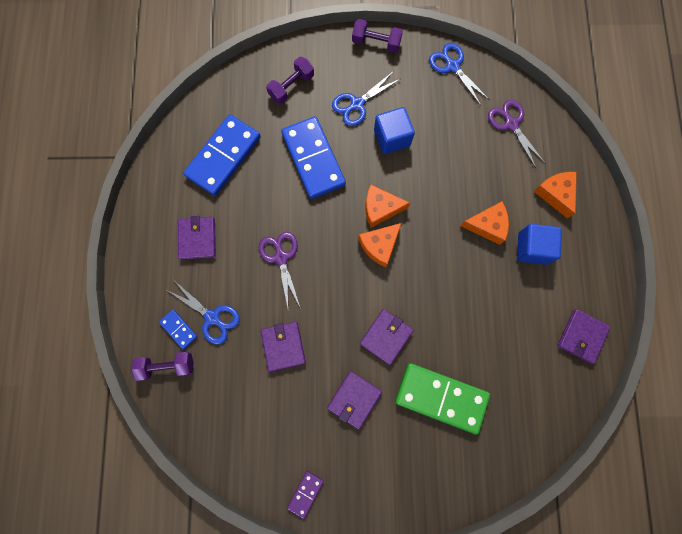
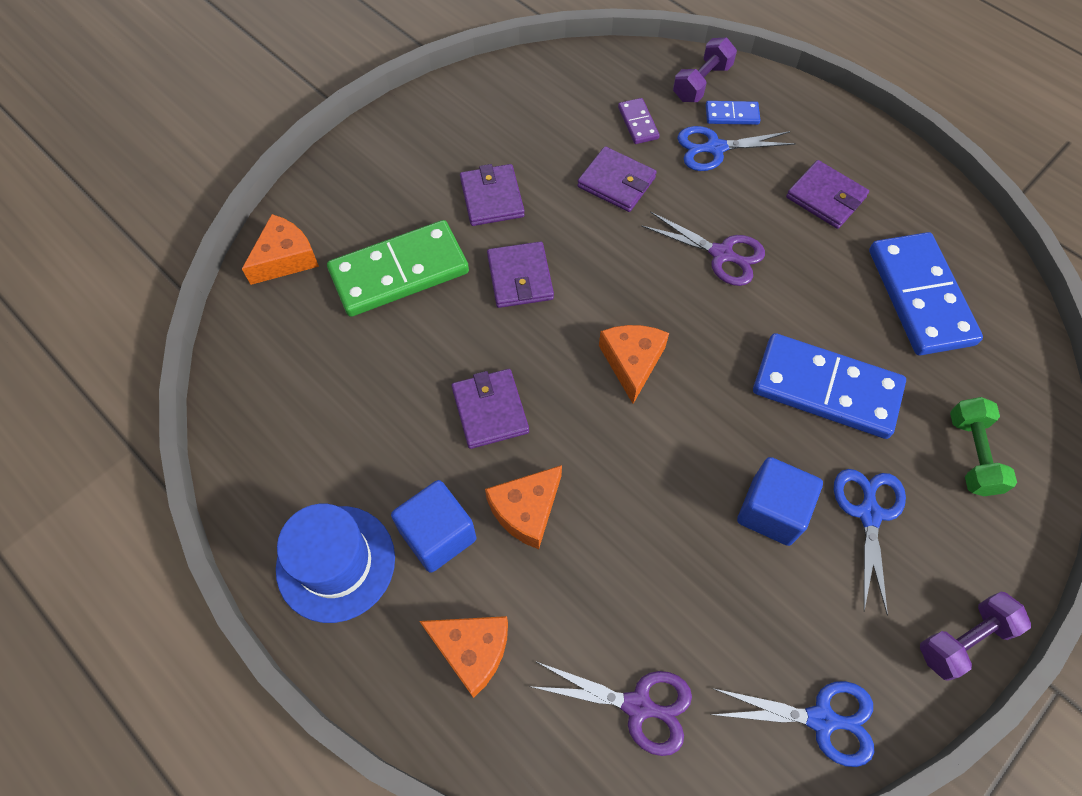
camera: 135 degrees right, 15 degrees down
(291, 86) = (972, 454): purple dumbbell -> green dumbbell
(305, 493) = (457, 97): purple domino -> purple domino (638, 123)
(380, 208) = (680, 405): orange cheese -> orange cheese (285, 258)
(581, 336) = (277, 478): purple wallet -> purple wallet (490, 410)
(583, 275) = (336, 563): none -> blue hat

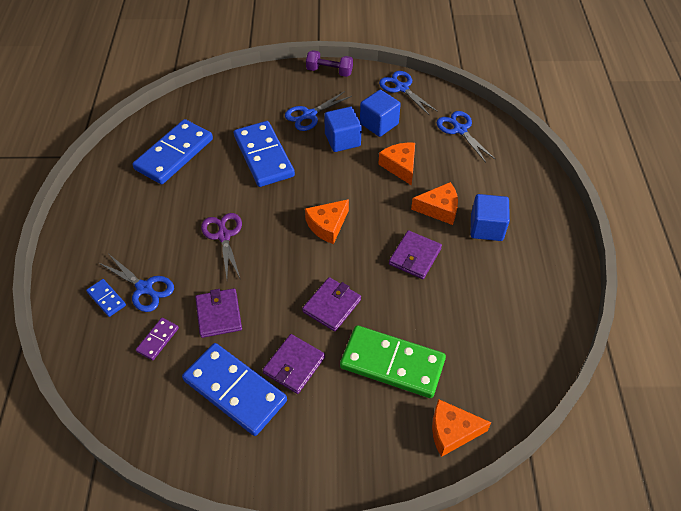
camera: 135 degrees left, 10 degrees down
(336, 563) = (542, 250): blue hat -> none
(472, 650) = (507, 183): orange cheese -> orange cheese (400, 166)
(519, 141) = (235, 390): none -> blue domino
(637, 706) = (460, 130): purple scissors -> blue scissors
(701, 83) = (88, 333): purple dumbbell -> none
(762, 594) = (379, 124): none -> blue cube
(825, 197) = (139, 220): purple wallet -> none
(972, 454) = (246, 102): green dumbbell -> none

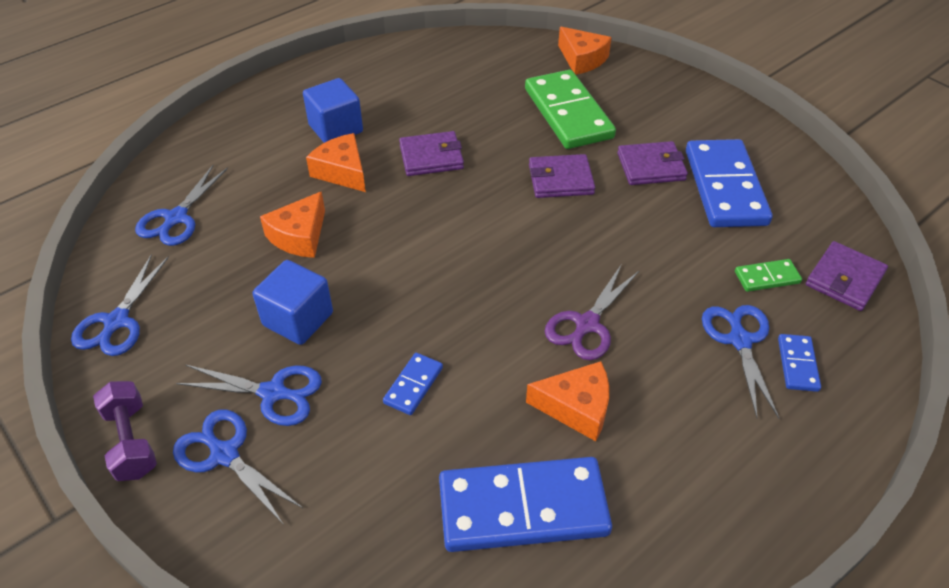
camera: 130 degrees left, 5 degrees down
(158, 340) = (767, 277): purple domino -> green domino
(219, 314) = (679, 252): purple wallet -> purple wallet (844, 279)
(264, 156) = (413, 385): blue domino -> blue domino, size x0.45
(295, 91) = (225, 454): none -> blue scissors
(327, 226) = (464, 243): orange cheese -> orange cheese (576, 407)
(379, 124) = (228, 301): blue cube -> none

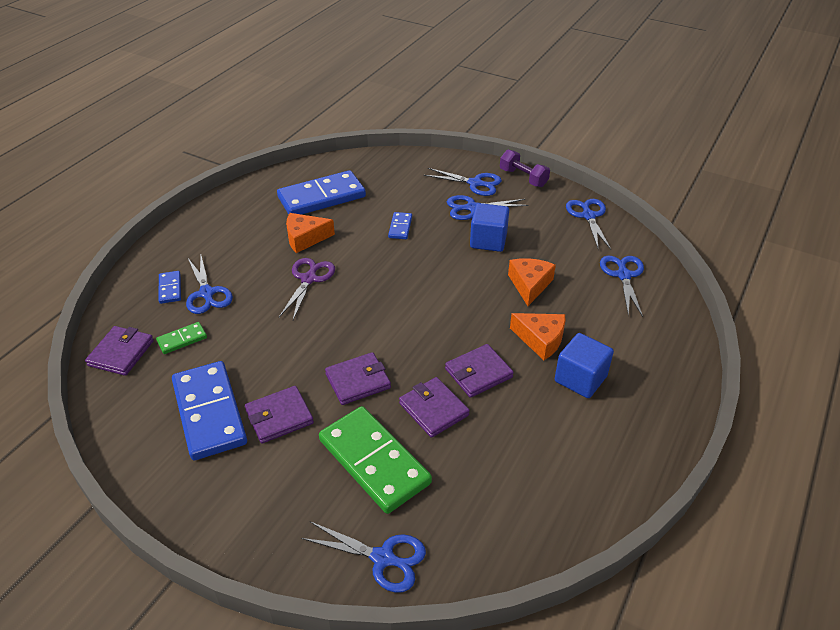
camera: 160 degrees right, 5 degrees down
(495, 138) = (433, 409): none -> purple wallet
(582, 59) = (383, 558): orange cheese -> blue scissors

